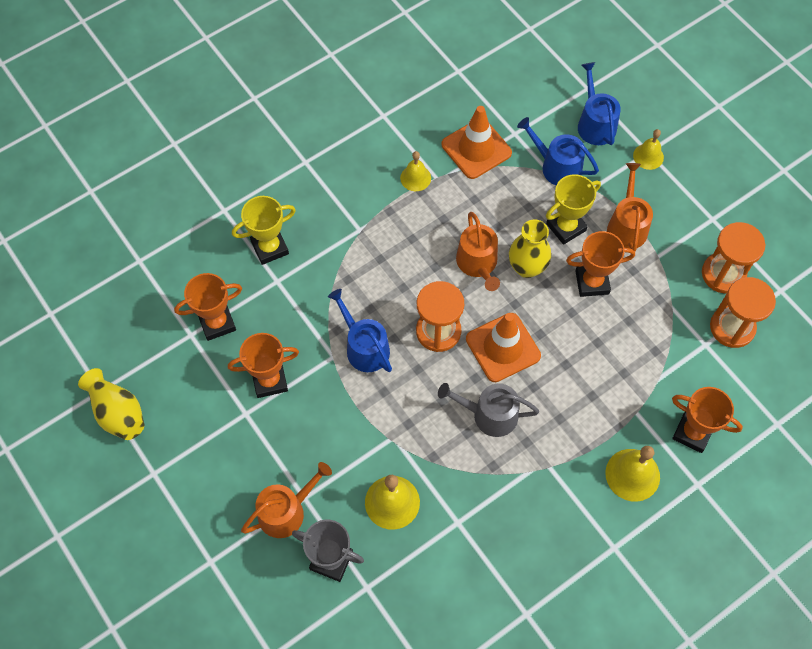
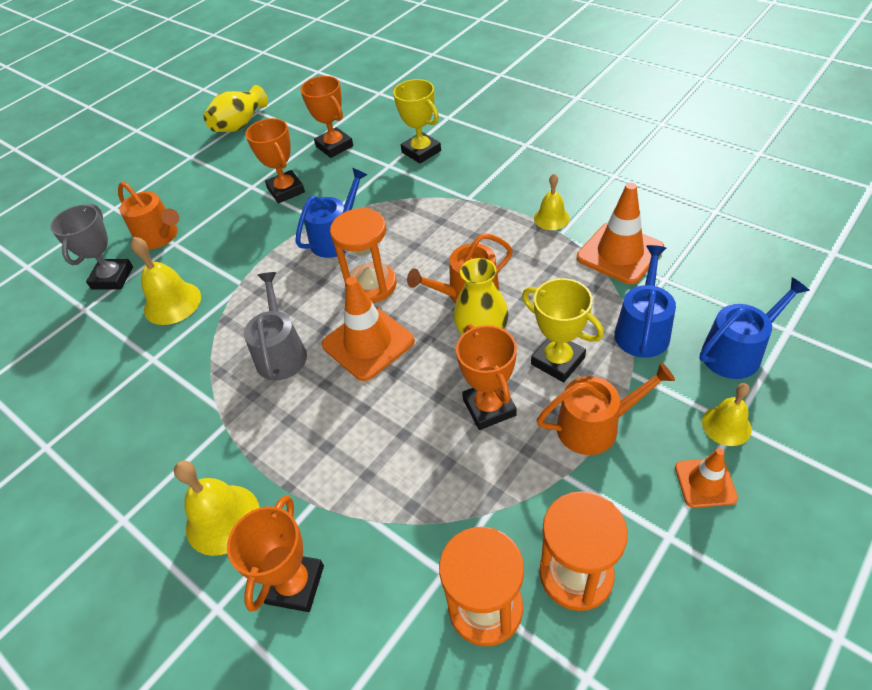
camera: 80 degrees right, 15 degrees down
(683, 185) = (705, 483): none -> orange traffic cone

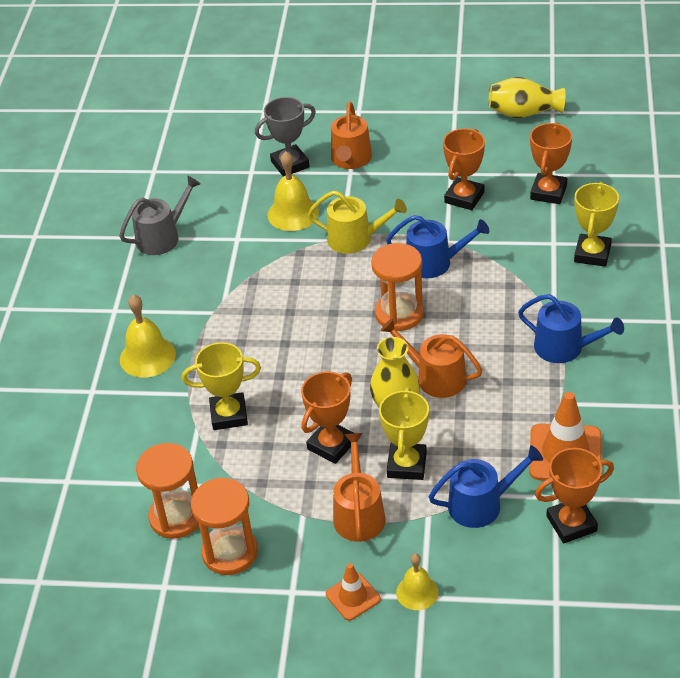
camera: 55 degrees right, 5 degrees down
(253, 274) = (355, 239): none -> yellow watering can
(281, 353) = (294, 302): grey watering can -> grey watering can (162, 237)
(295, 584) = (130, 417): orange trophy -> orange trophy (571, 523)
(368, 343) = (339, 345): orange traffic cone -> none
(377, 478) = (229, 415): none -> yellow trophy
(551, 218) = (574, 387): yellow bell -> none
(595, 426) = (359, 514): orange watering can -> orange watering can turned 135 degrees counterclockwise
(737, 352) = (502, 574): blue watering can -> blue watering can (564, 348)

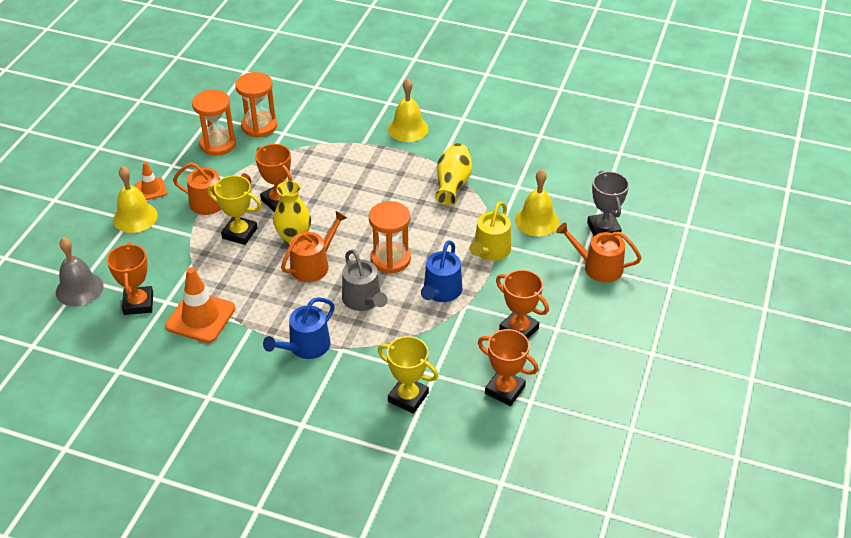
camera: 100 degrees right, 0 degrees up
(162, 237) = (534, 148): grey watering can -> grey watering can (363, 300)
(229, 415) = (332, 158): yellow trophy -> none
(417, 592) = (135, 217): yellow bell -> yellow bell, size x1.56
(481, 504) = (183, 262): blue watering can -> none
(523, 113) = (635, 404): yellow vase -> yellow vase (452, 184)
(575, 599) = (79, 289): none -> grey bell

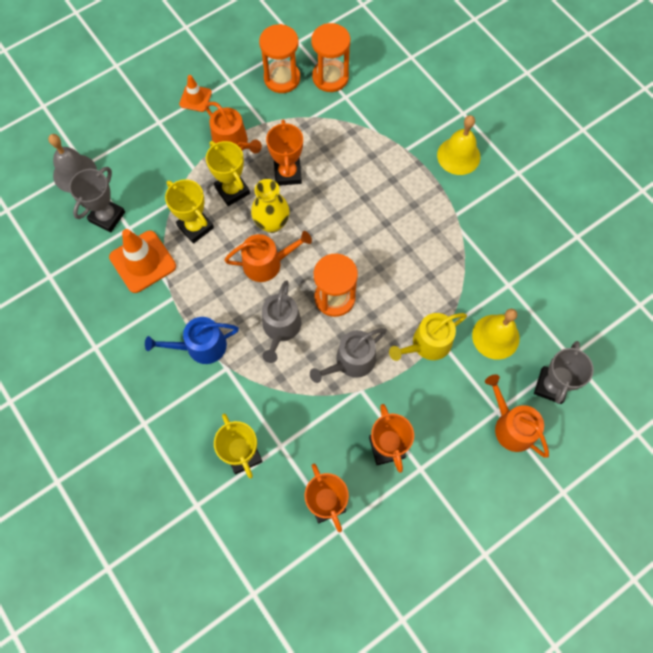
camera: 35 degrees right, 25 degrees up
(135, 217) = (163, 122): yellow bell -> none
(138, 303) = (107, 217): orange trophy -> grey trophy
(228, 272) = (195, 227): none -> yellow trophy
(441, 292) = (351, 361): blue watering can -> grey watering can
(452, 184) = (451, 246): yellow vase -> none

